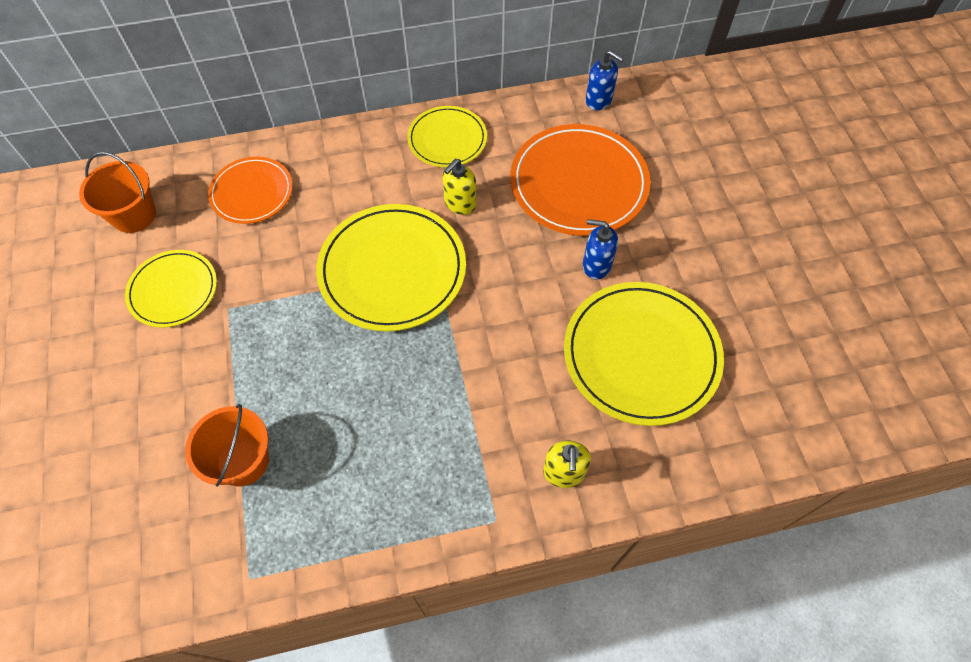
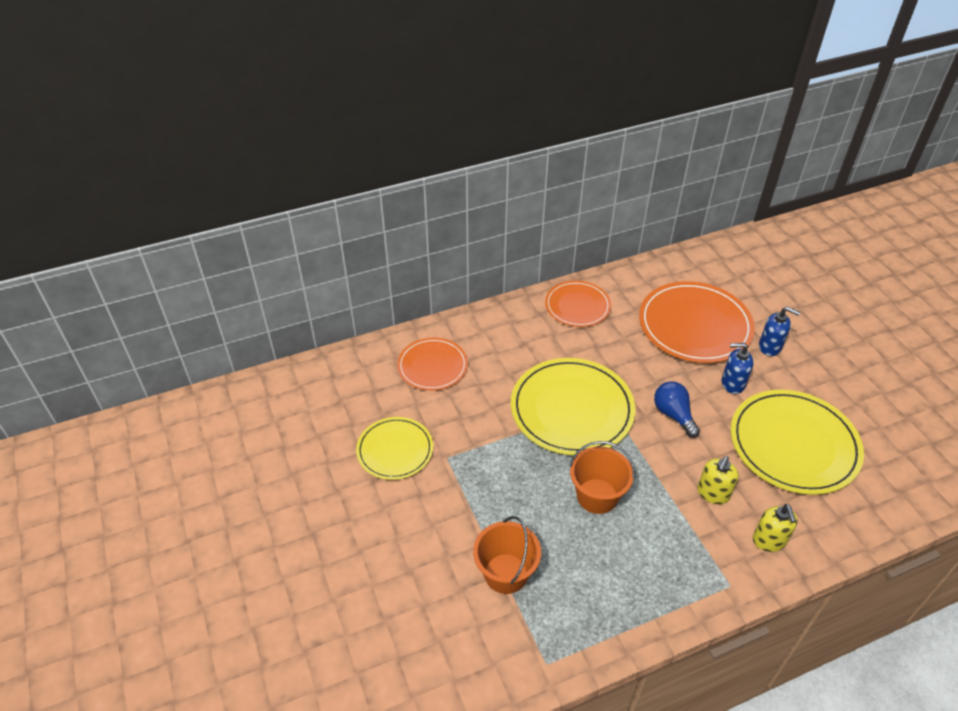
camera: 10 degrees left, 15 degrees down
(134, 215) = (338, 396): orange bucket -> orange bucket (597, 496)
(447, 139) = (577, 306): yellow plate -> orange plate
(460, 203) = (606, 352): yellow soap dispenser -> yellow soap dispenser (713, 493)
(510, 295) = (673, 415): none -> blue light bulb
(599, 100) = (686, 263): blue soap dispenser -> blue soap dispenser (770, 347)

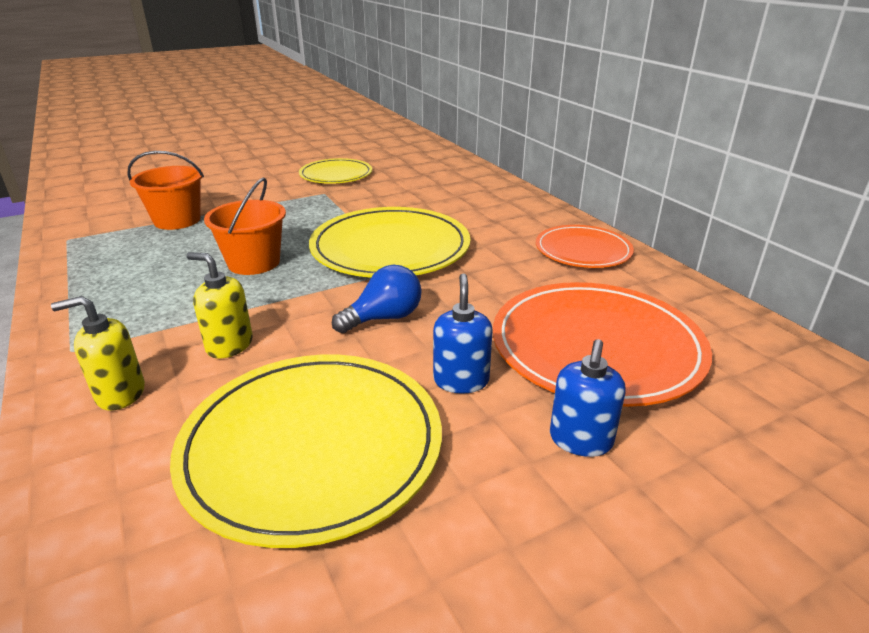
camera: 85 degrees right, 15 degrees down
(432, 366) = (445, 182): orange plate -> none

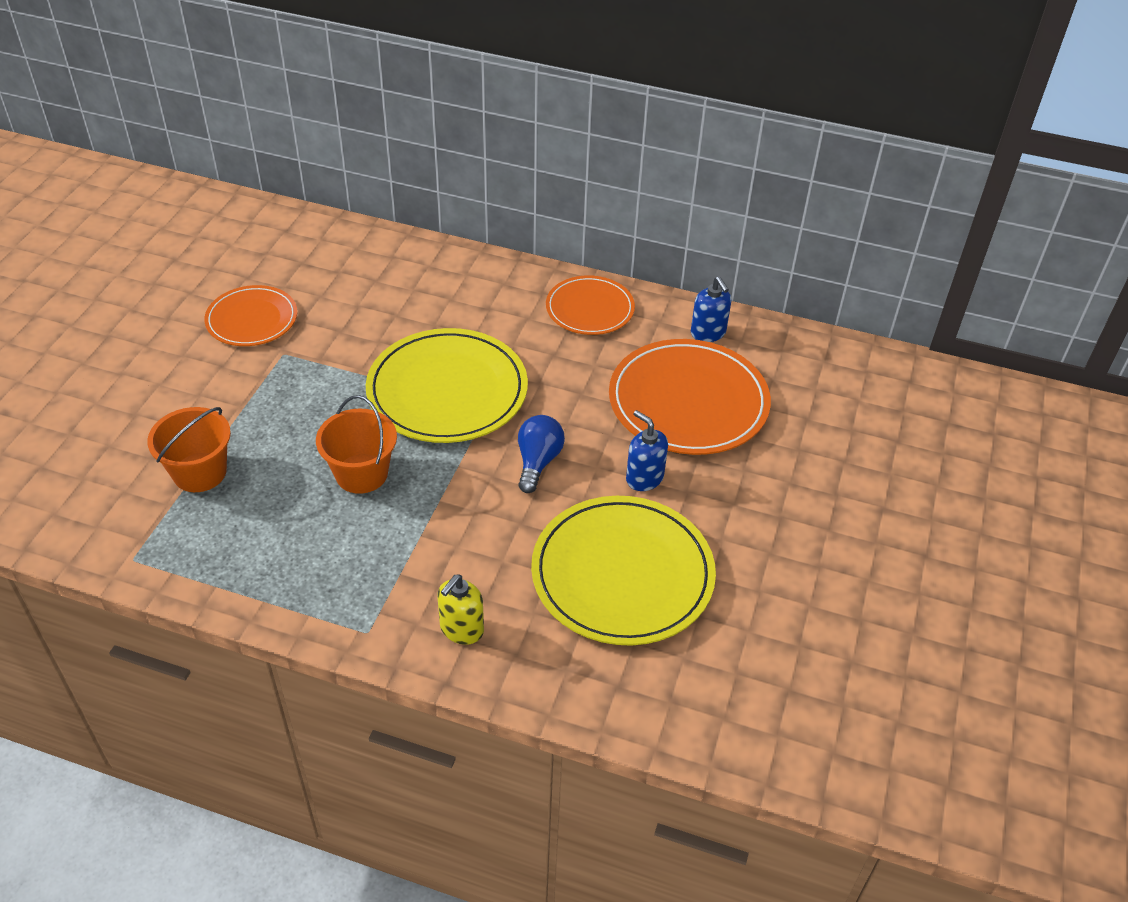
camera: 45 degrees left, 15 degrees up
(229, 345) = (470, 551): yellow soap dispenser -> none
(336, 175) = (252, 319): yellow plate -> orange plate
(580, 440) = (743, 474): blue soap dispenser -> blue soap dispenser (708, 333)

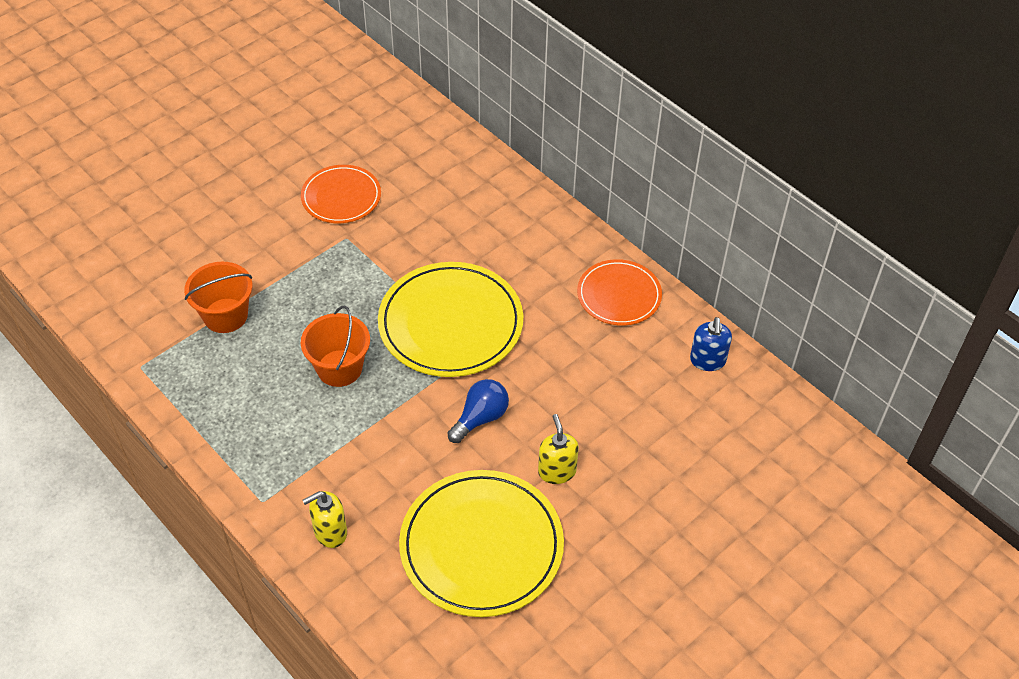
camera: 30 degrees right, 5 degrees up
(644, 478) = (557, 471): blue soap dispenser -> yellow soap dispenser
(688, 402) = (643, 418): orange plate -> none

